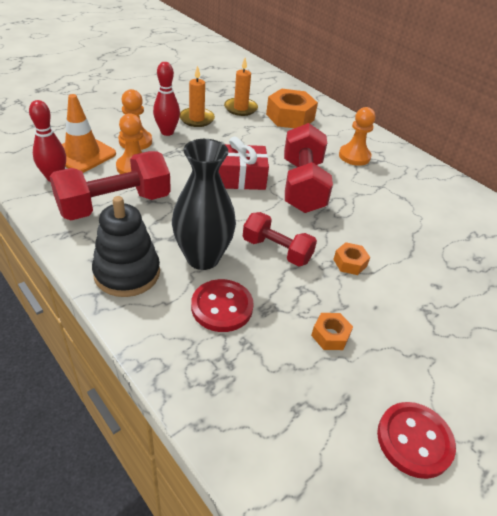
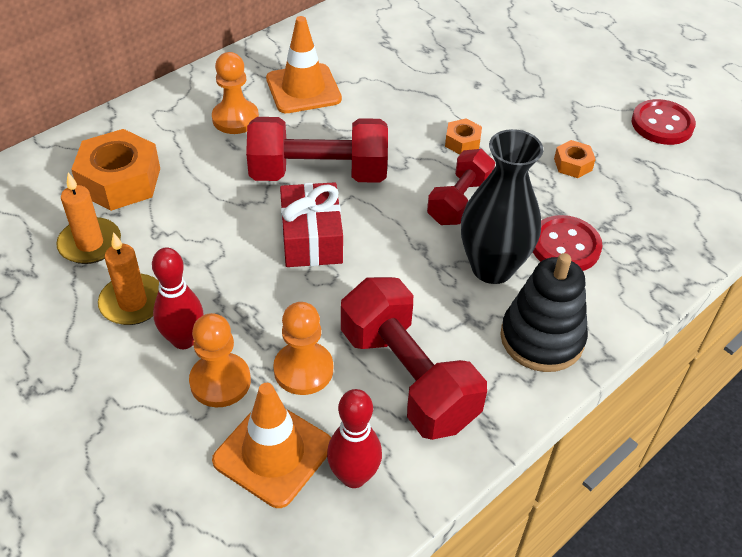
camera: 90 degrees left, 5 degrees up
(395, 186) = (303, 89): none -> orange traffic cone

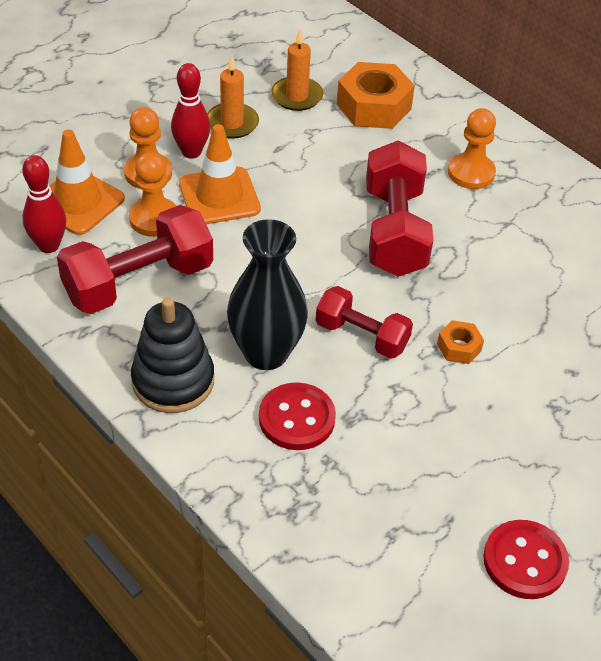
camera: 90 degrees right, 0 degrees up
(303, 89) = (529, 221): orange traffic cone -> orange traffic cone (219, 196)
(311, 238) = (305, 225): red gift -> none
(573, 164) = (431, 446): orange nut -> none

